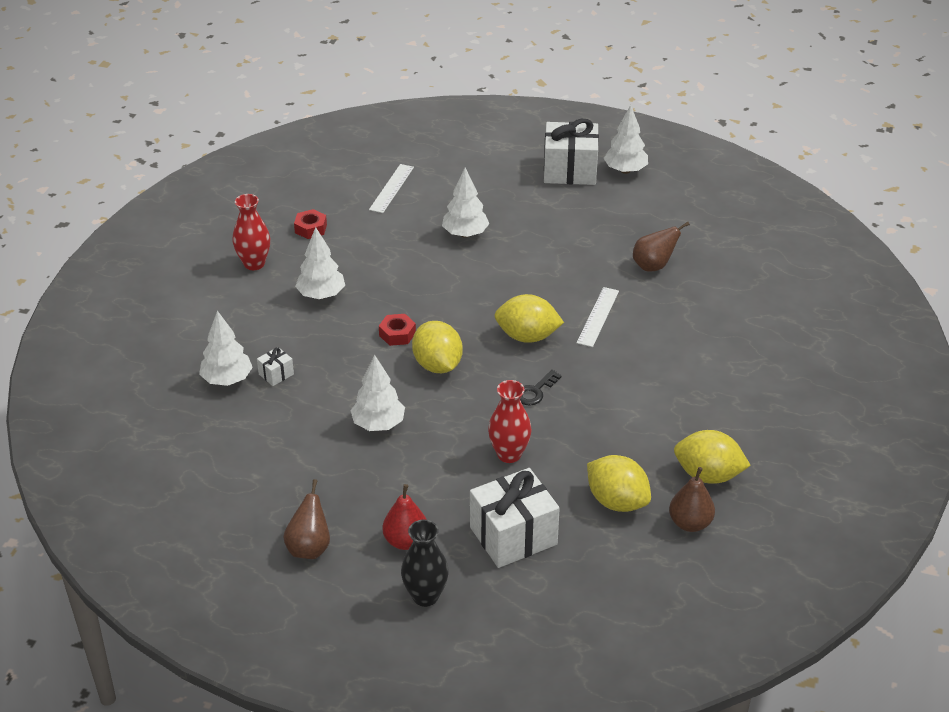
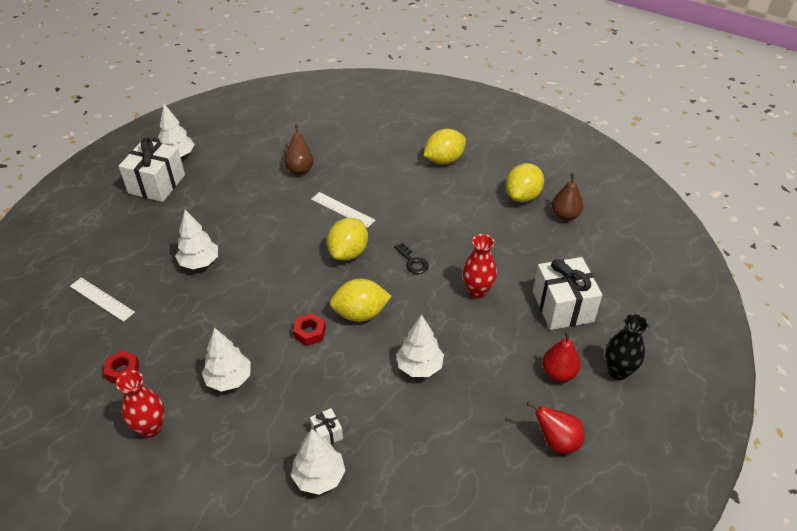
camera: 75 degrees left, 5 degrees up
(309, 548) = (556, 441): brown pear -> red pear
(617, 501) = (538, 245): yellow lemon -> yellow lemon (444, 160)

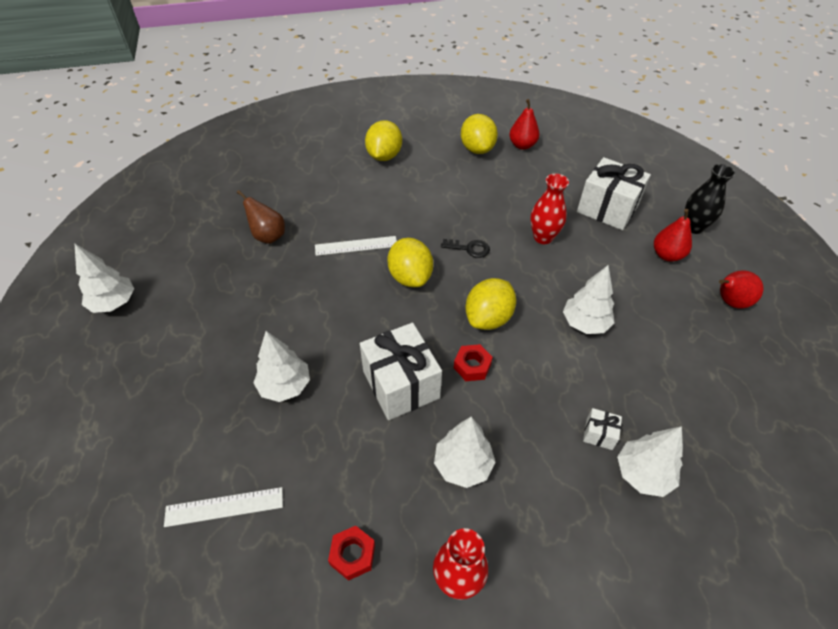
camera: 45 degrees left, 5 degrees up
(157, 184) = (127, 346): white gift -> white gift (401, 384)
(565, 215) = (522, 145): brown pear -> red pear

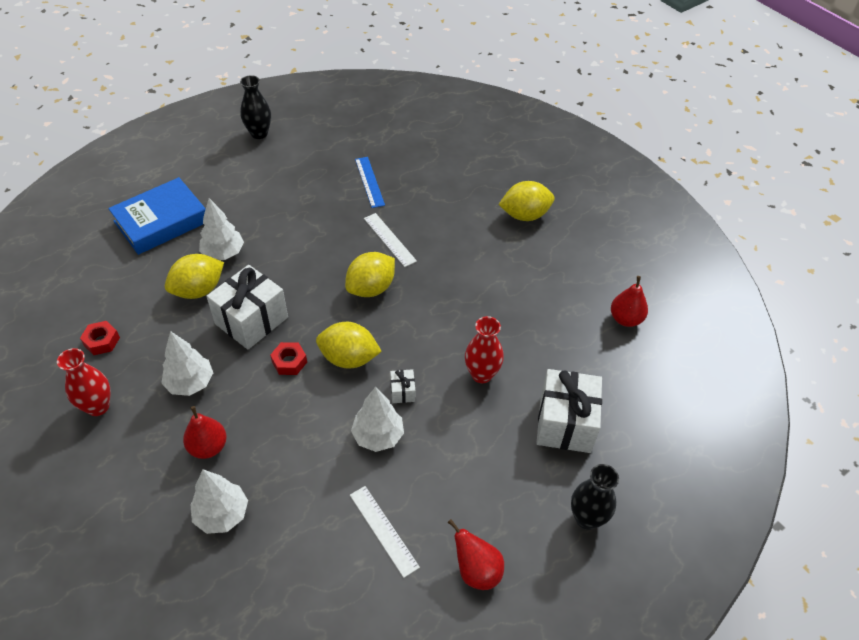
camera: 65 degrees right, 0 degrees up
(114, 303) = (259, 133): white tree -> black vase
(186, 439) = (161, 221): none -> blue book
(224, 507) = (118, 262): white ruler -> white ruler (383, 530)
(268, 236) = (369, 182): brown pear -> blue ruler
(469, 248) = (431, 319): black key -> none
(477, 149) = (589, 282): yellow lemon -> yellow lemon (198, 290)
(599, 434) = (252, 473): white gift -> white gift (402, 392)
(667, 255) = (520, 496): red pear -> red pear (208, 447)

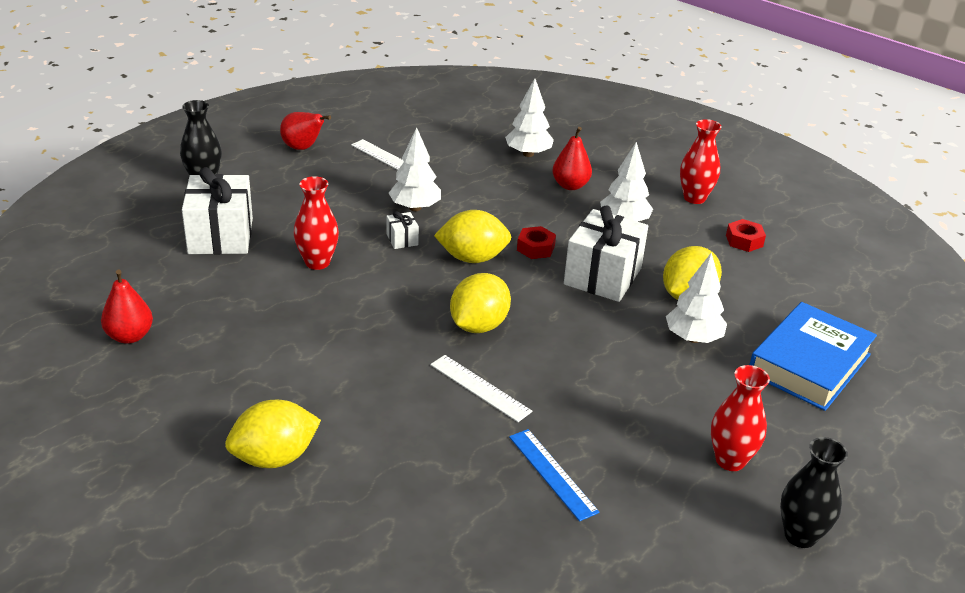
camera: 165 degrees right, 15 degrees down
(265, 173) = (730, 460): none -> red vase

